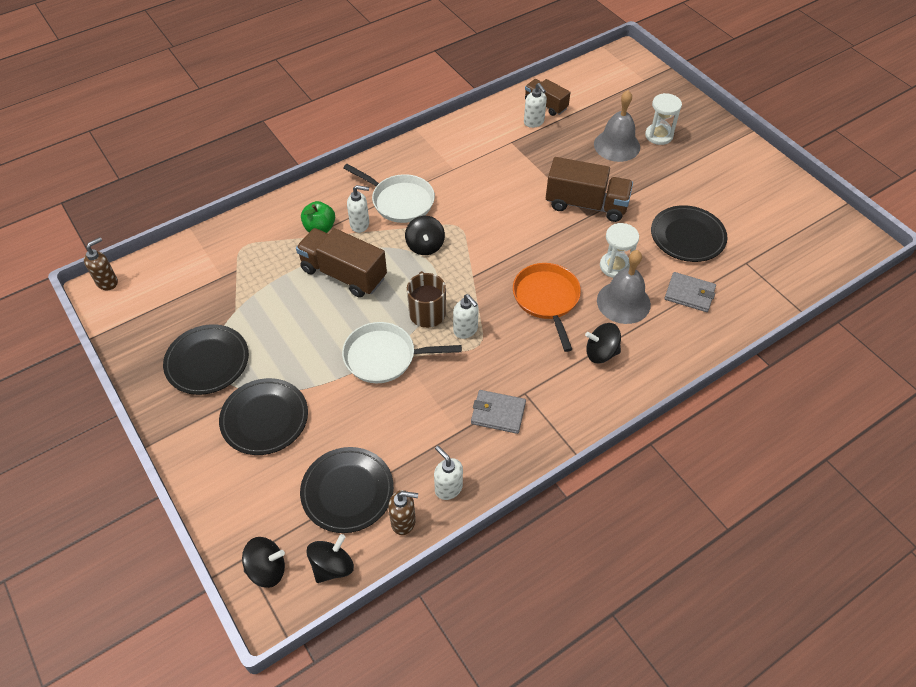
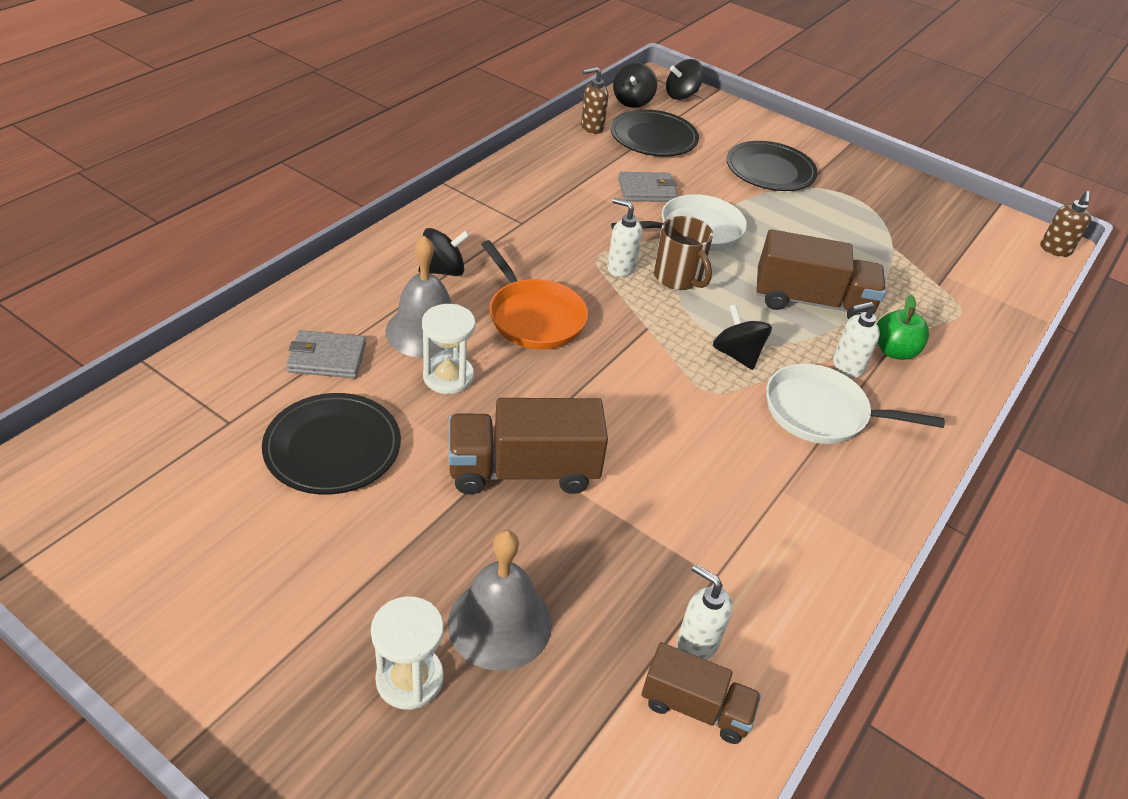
camera: 155 degrees right, 10 degrees down
(207, 362) = (869, 201): black plate -> none
(448, 488) = (564, 149): white soap dispenser -> none
(498, 413) = (543, 203): grey wallet -> grey wallet (646, 190)

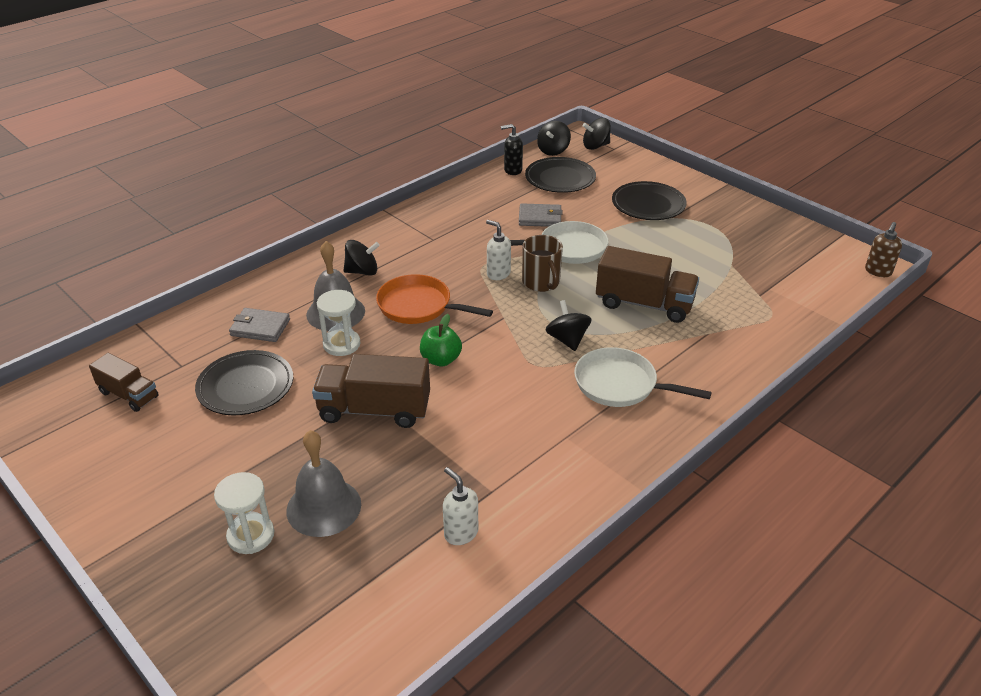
camera: 15 degrees right, 5 degrees down
(534, 317) = (419, 306): orange pan -> orange pan turned 135 degrees clockwise
(591, 127) = (512, 170): brown soap dispenser -> black soap dispenser
(695, 707) = (444, 574): brown truck -> brown truck (129, 395)
(847, 366) = (654, 352): white soap dispenser -> none
(894, 351) = (699, 343): green apple -> green apple (441, 360)

